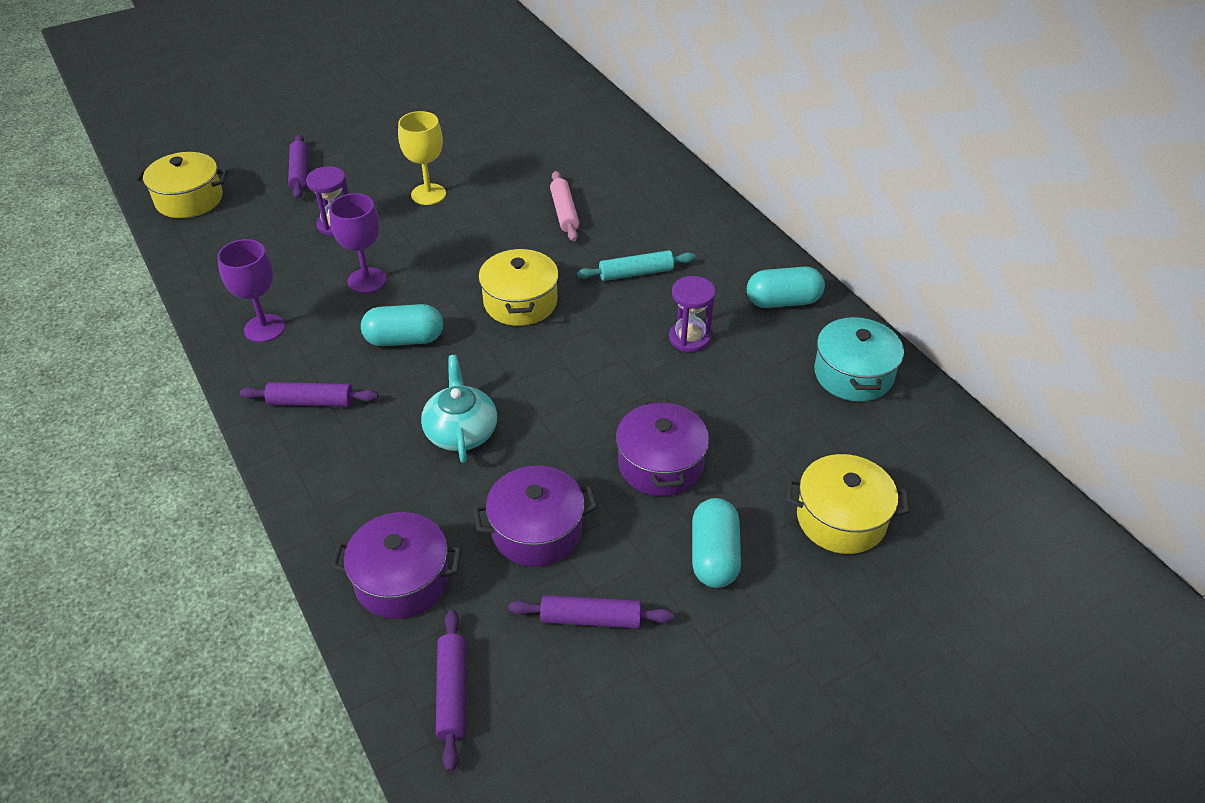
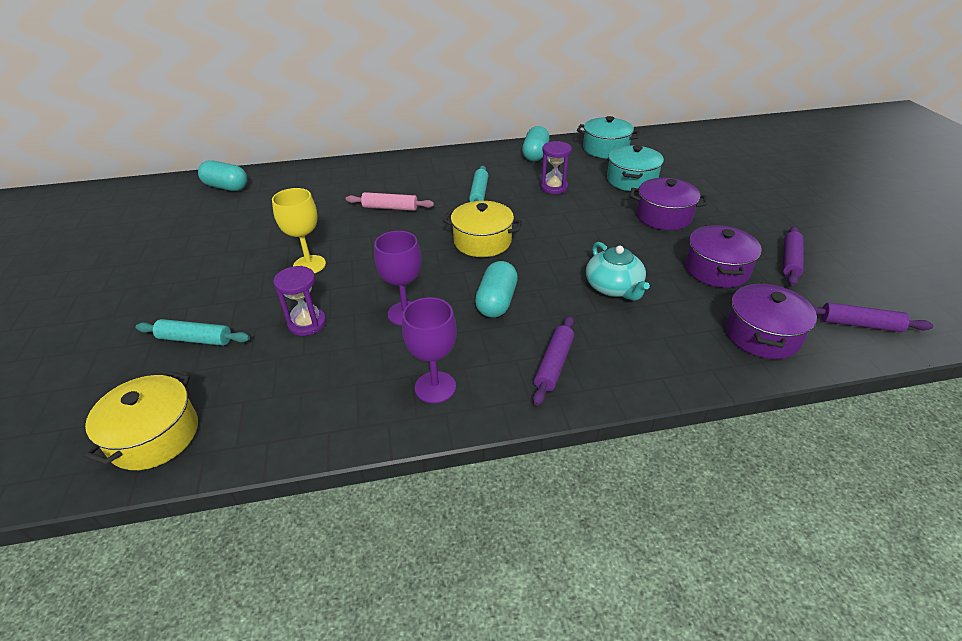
camera: 70 degrees left, 5 degrees down
(300, 173) = (195, 339): purple rolling pin -> turquoise rolling pin
(461, 431) = (613, 287): turquoise teapot -> turquoise teapot turned 120 degrees counterclockwise
(714, 556) = (739, 213): turquoise capsule -> turquoise capsule (226, 187)
(758, 418) = (631, 180): none -> turquoise pot
(841, 519) = (713, 174): yellow pot -> none

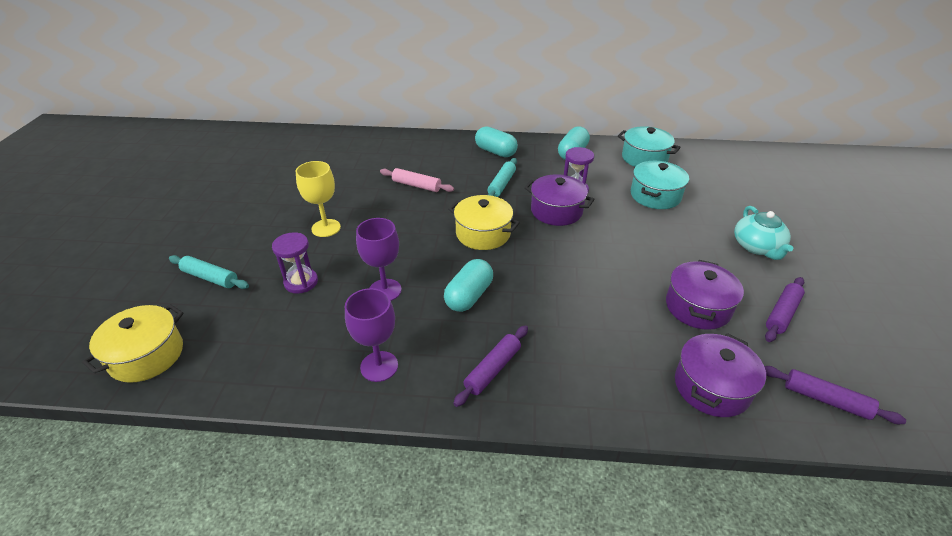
camera: 15 degrees right, 0 degrees up
(226, 187) = (291, 143): turquoise capsule -> turquoise capsule (495, 152)
(613, 287) = (585, 305): turquoise teapot -> turquoise teapot (757, 247)
(663, 216) = (670, 240): purple pot -> purple pot (556, 211)

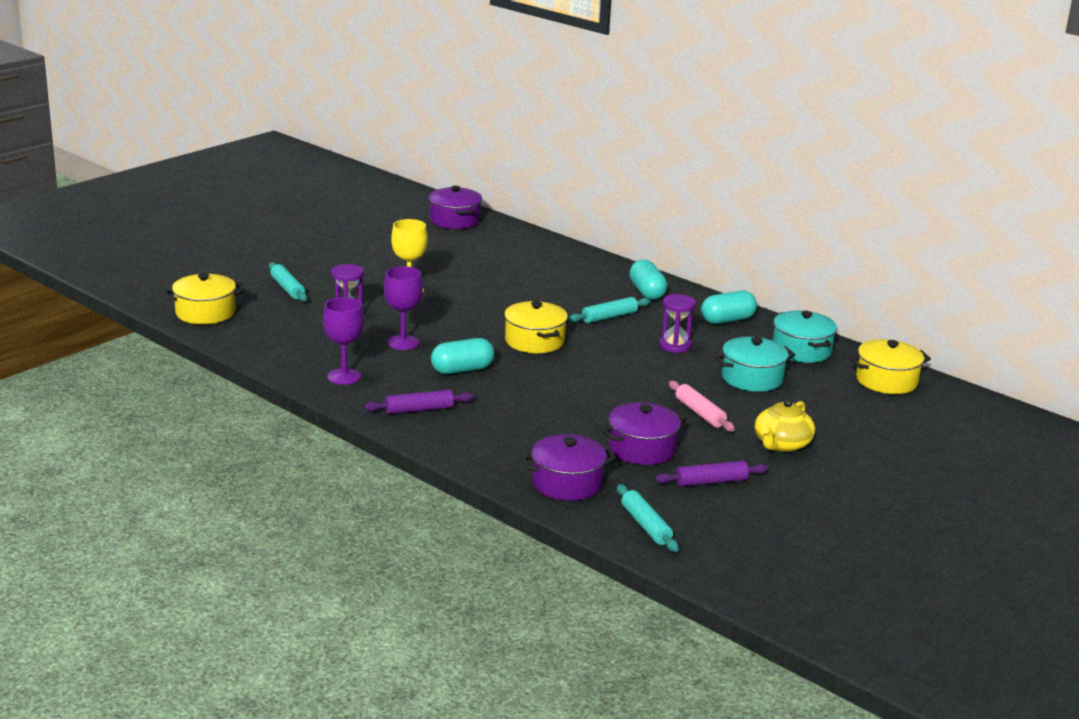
camera: 35 degrees right, 15 degrees down
(416, 185) = (527, 290): pink rolling pin -> pink rolling pin (700, 413)
(556, 211) = (629, 352): purple pot -> purple pot (454, 220)
(717, 160) = (886, 381): none -> yellow pot
(757, 247) = (781, 444): turquoise teapot -> yellow teapot
(825, 400) = (645, 525): purple rolling pin -> turquoise rolling pin

